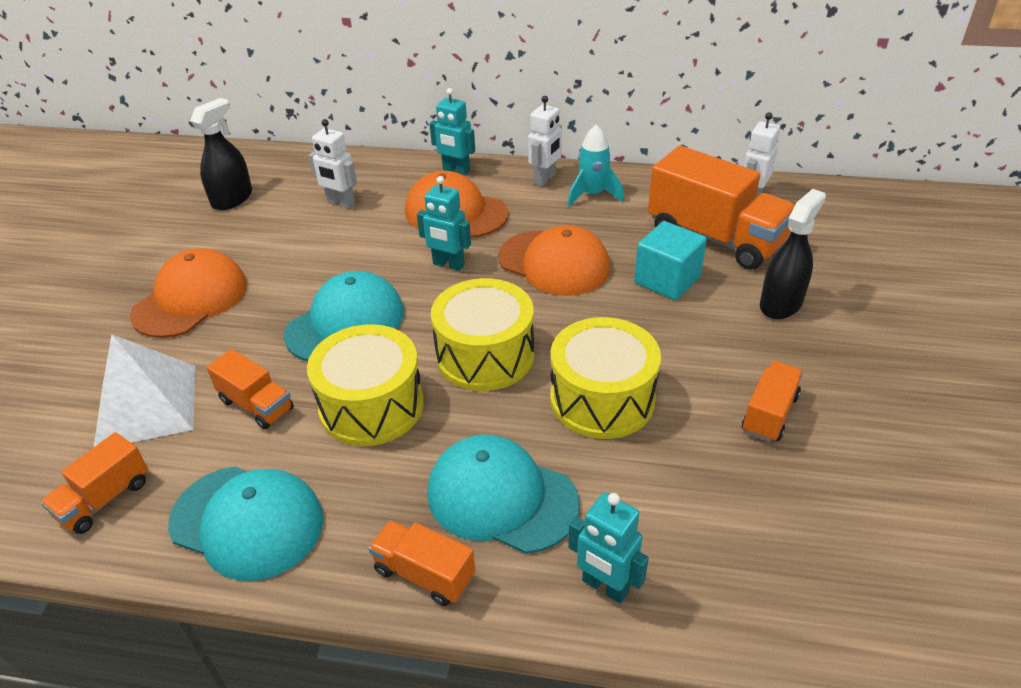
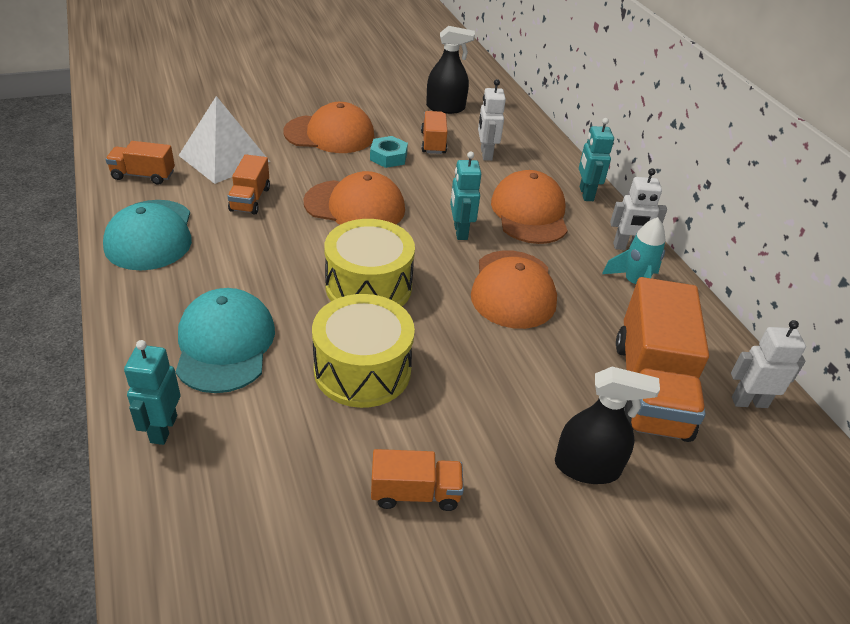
camera: 55 degrees right, 0 degrees up
(280, 269) = (388, 157): none -> turquoise nut
(346, 322) = (355, 206): turquoise cap -> orange cap
(371, 406) = (279, 249): yellow drum -> none
(424, 574) = (138, 328): orange truck -> orange truck (433, 143)
(667, 280) = (552, 369): turquoise cube -> none

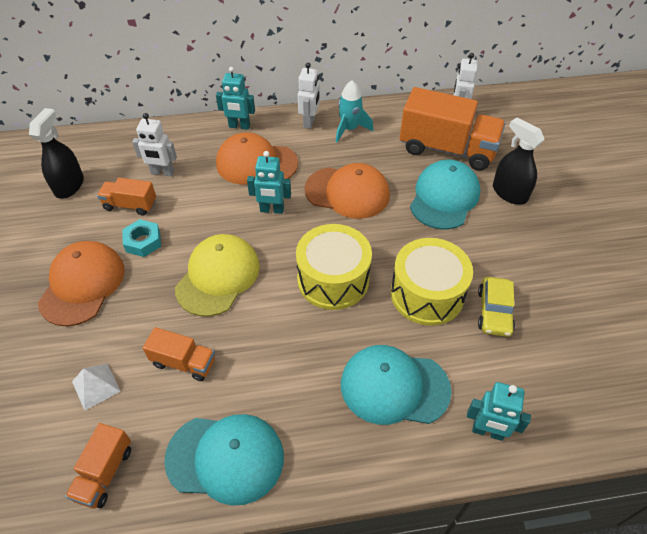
camera: 75 degrees left, 10 degrees up
(224, 158) = (96, 386): white pyramid -> white pyramid, size x0.51
(344, 441) = (494, 312): none -> yellow car
(355, 206) = (218, 276): orange cap -> yellow cap
(415, 493) = (535, 278): orange truck -> none
(544, 386) = (444, 197): none -> turquoise cap
(587, 467) = (509, 193): black spray bottle -> black spray bottle turned 60 degrees counterclockwise

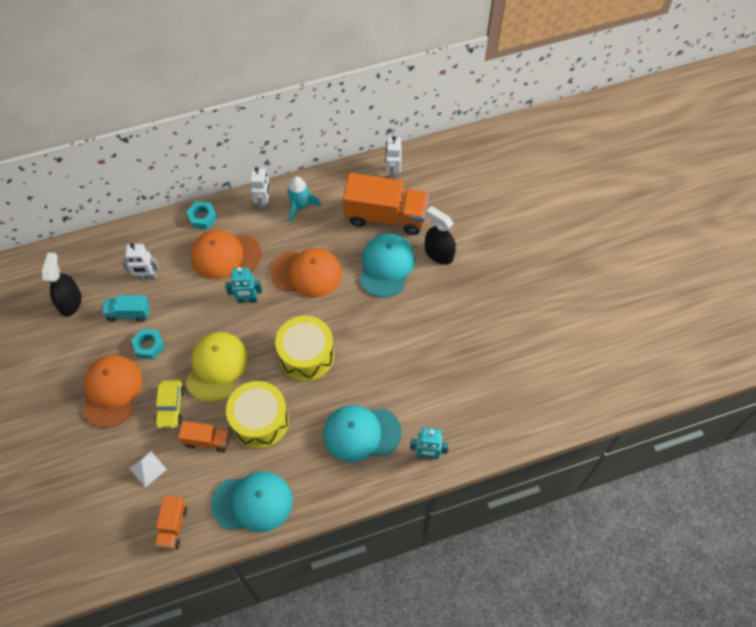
camera: 10 degrees left, 10 degrees up
(130, 205) = (128, 313): orange truck -> turquoise truck
(239, 126) = (202, 217): turquoise robot -> turquoise nut
(427, 294) = (379, 356): yellow drum -> yellow drum (260, 421)
(494, 312) = (429, 363): yellow car -> yellow car (170, 407)

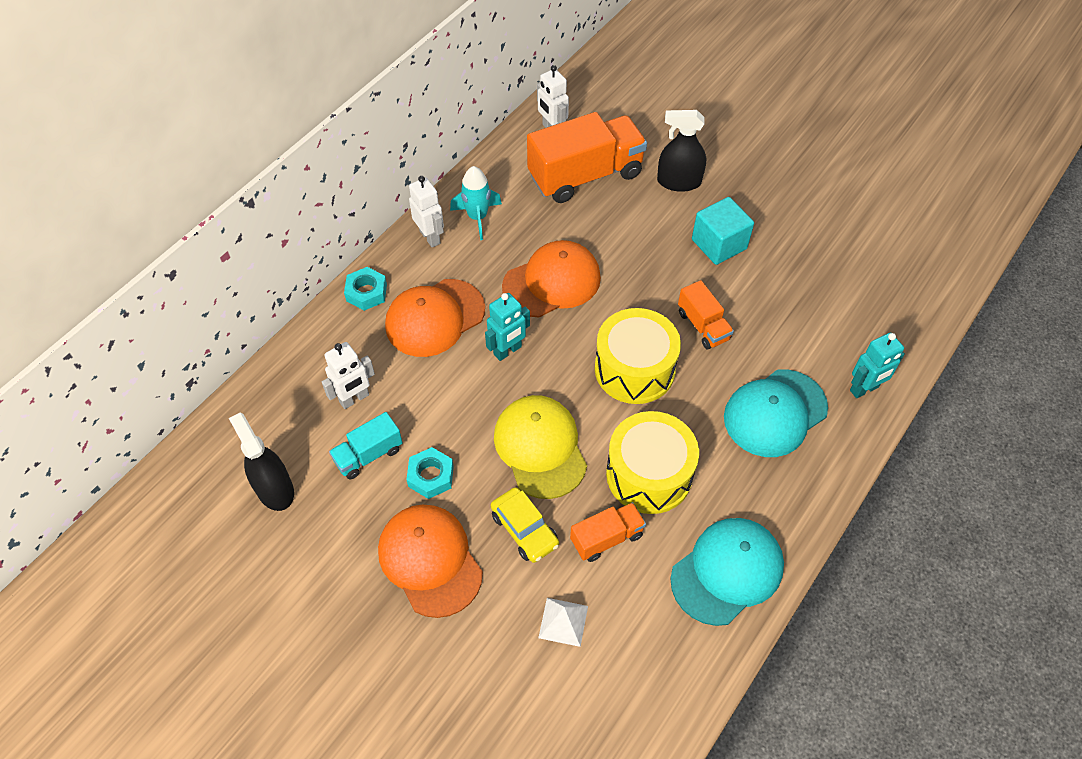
camera: 35 degrees left, 5 degrees down
(172, 526) = (658, 668): orange truck -> orange truck (703, 326)
(386, 266) = (634, 225): turquoise cap -> none
(426, 309) = (719, 244): none -> turquoise cube

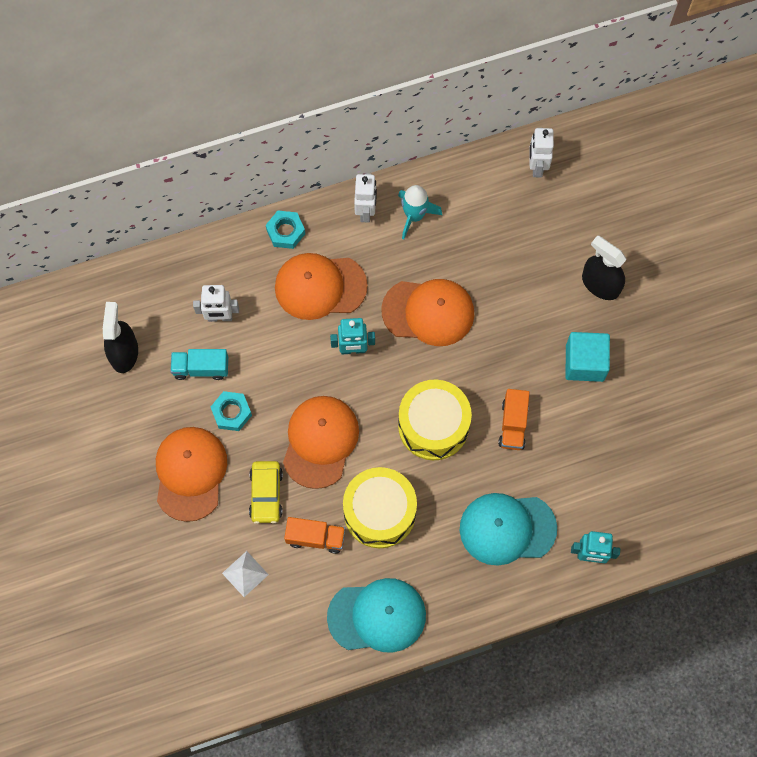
camera: 35 degrees right, 15 degrees up
(540, 447) = (320, 441): yellow cap -> orange cap
(585, 175) = (529, 230): orange truck -> none

